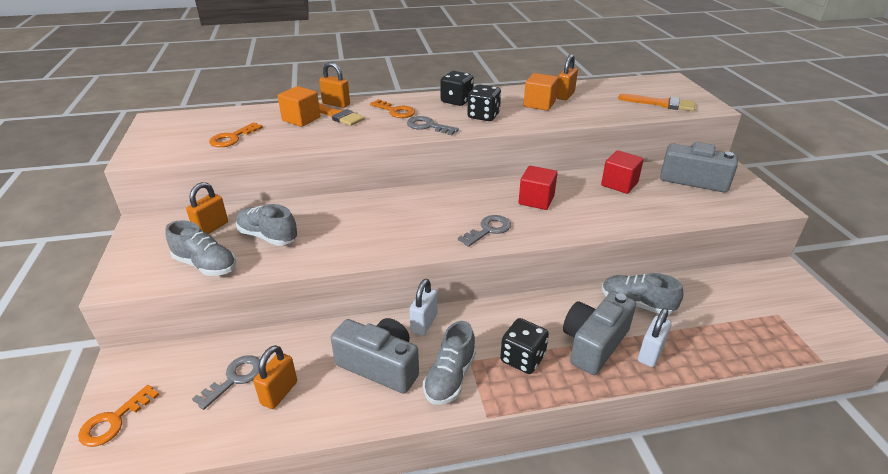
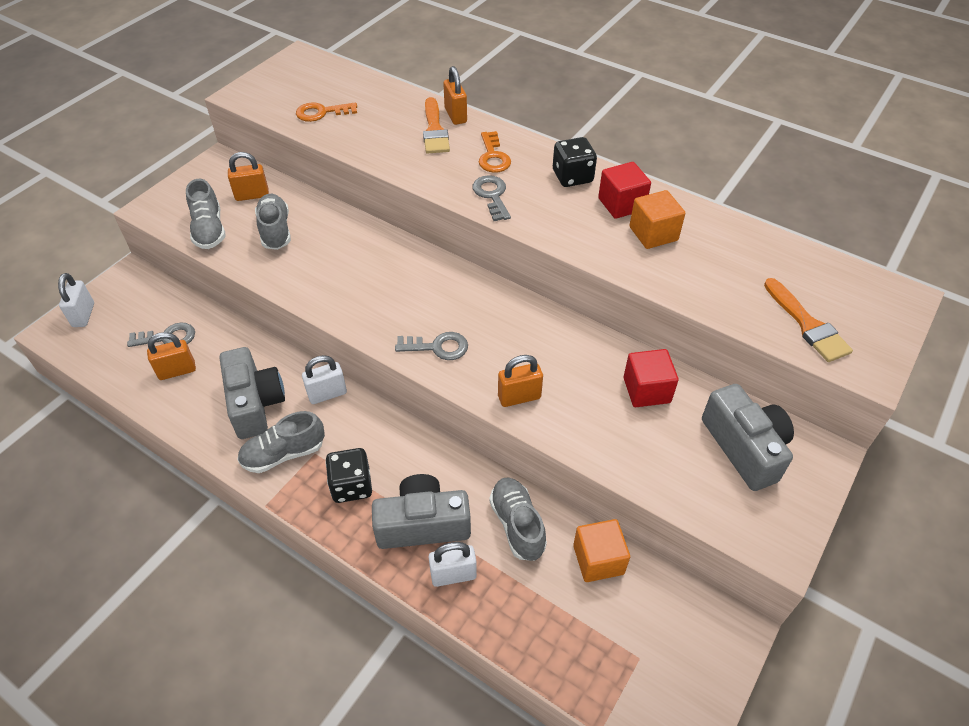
camera: 45 degrees right, 15 degrees up
(113, 421) = (83, 315): orange key -> white padlock
(301, 119) = (401, 119): orange cube -> orange cube (598, 560)
(483, 116) = (565, 214): black dice -> none
(536, 200) = (530, 347): red cube -> red cube (621, 204)
(565, 95) = (706, 239): orange padlock -> orange padlock (519, 397)

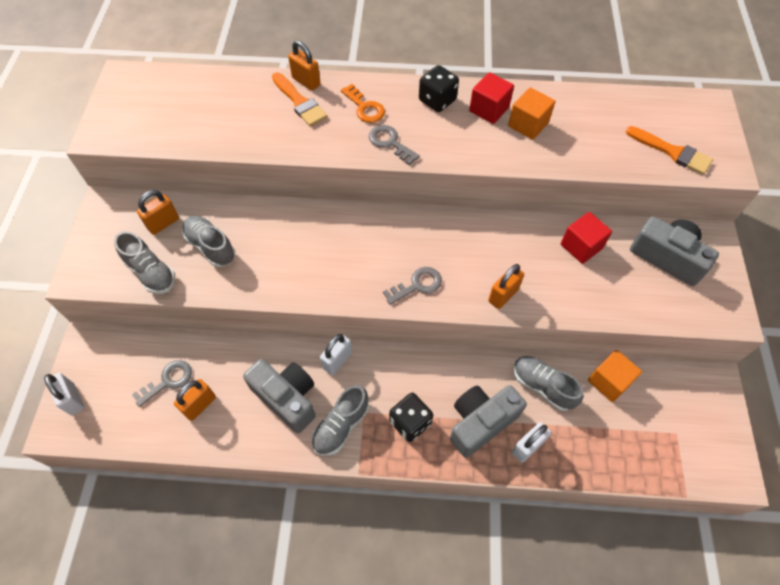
camera: 30 degrees left, 10 degrees up
(321, 113) = (189, 124): orange key -> none

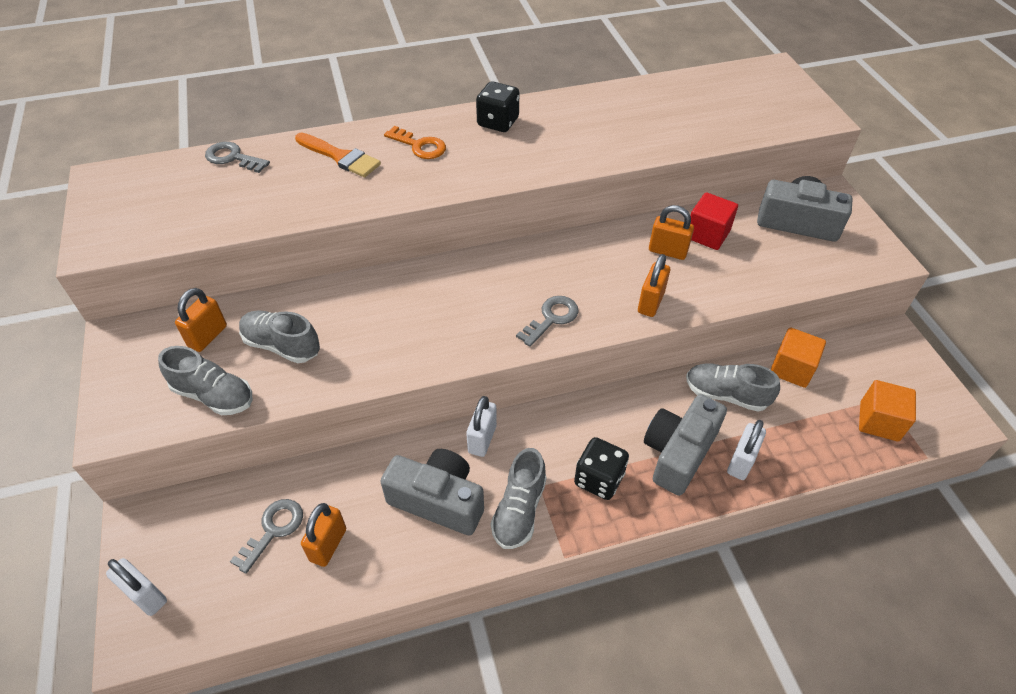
camera: 20 degrees left, 10 degrees down
(306, 81) = (338, 135): orange padlock -> orange padlock (667, 251)
(390, 143) = (465, 172): grey key -> grey key (232, 158)
(489, 109) = (558, 118): red cube -> none
(528, 125) = (606, 123): orange cube -> orange cube (879, 421)
(672, 152) = (762, 115): orange brush -> none

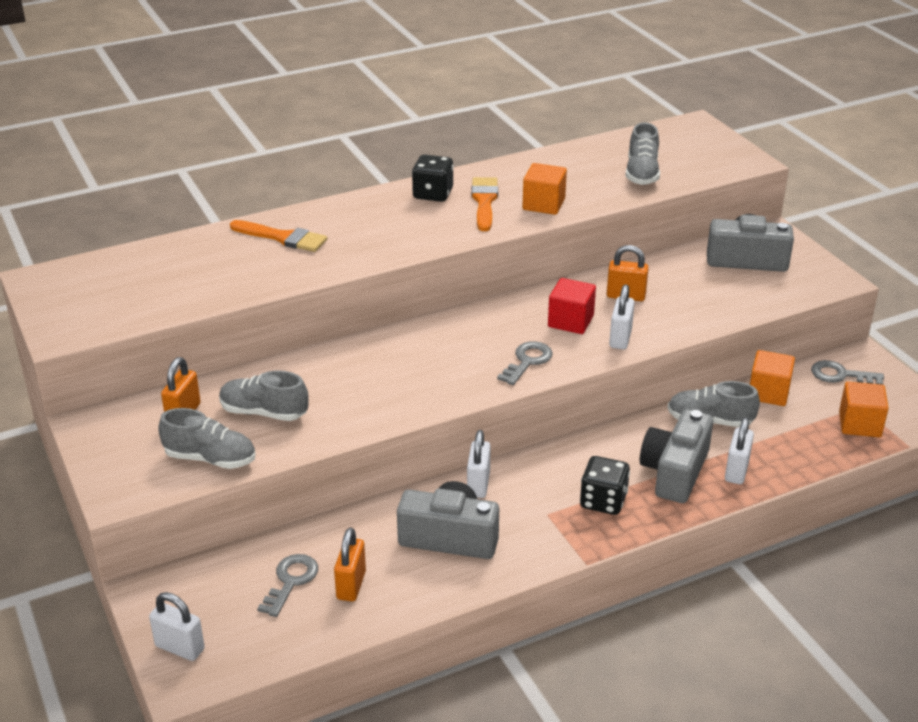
camera: 10 degrees left, 15 degrees down
(232, 158) = (170, 249): grey key -> grey key (840, 375)
(420, 146) = (361, 221): orange key -> none
(519, 510) = (532, 534): grey shoe -> grey shoe (642, 173)
(545, 136) = (484, 201): none -> orange brush
(602, 146) = (543, 204): none -> orange cube
(650, 302) = (620, 338): orange padlock -> white padlock
(707, 234) = (661, 278): red cube -> red cube (570, 321)

